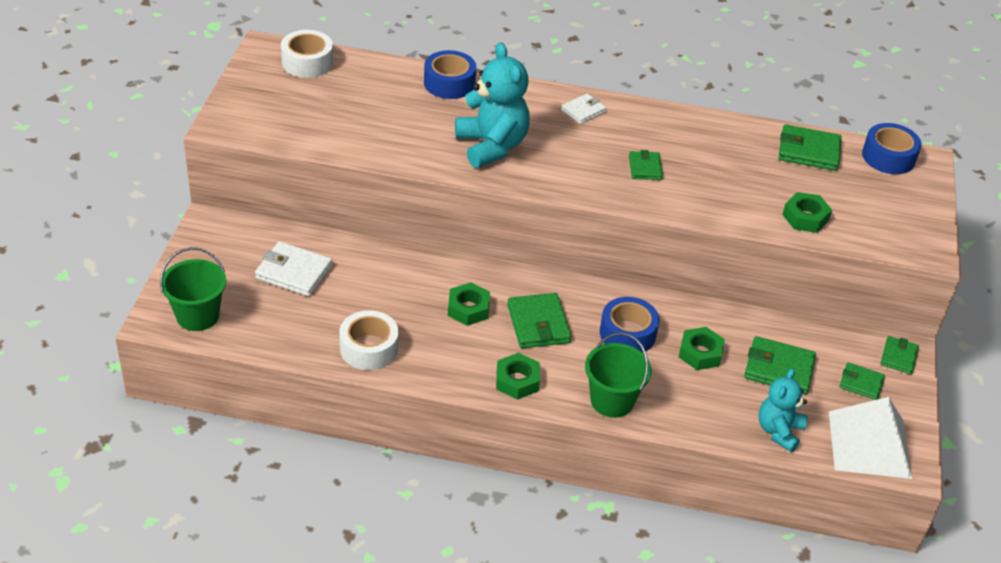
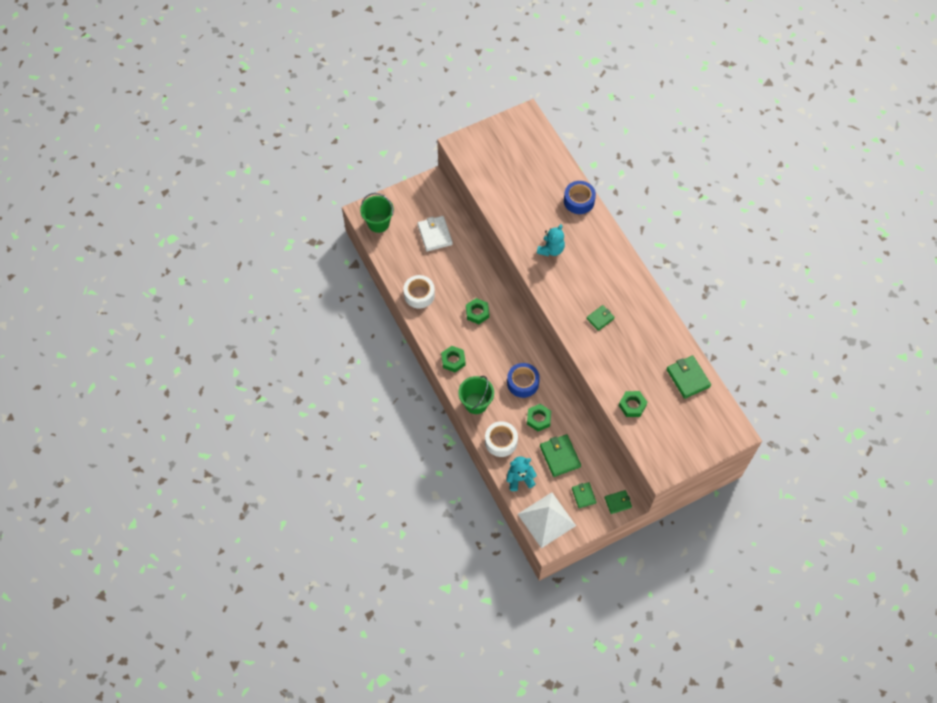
camera: 55 degrees right, 20 degrees up
(307, 62) = (534, 138): white tape -> white tape (501, 441)
(491, 146) = (551, 249): turquoise teddy bear -> turquoise teddy bear, size x0.62
(538, 324) = (494, 345): green wallet -> none
(583, 111) = (616, 266): white wallet -> none
(888, 157) = (721, 415): blue tape -> none

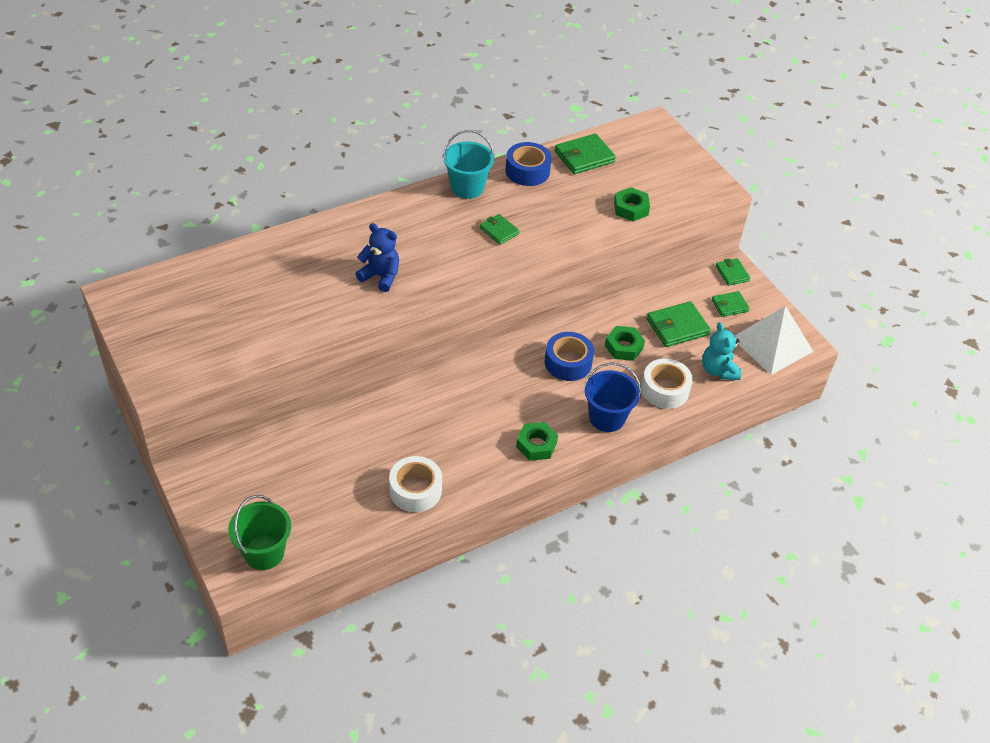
camera: 95 degrees left, 15 degrees down
(435, 235) = (298, 468): white wallet -> none
(476, 403) = (607, 417): green bucket -> blue bucket
(477, 313) = (450, 413): green nut -> none
(551, 249) = (380, 276): turquoise teddy bear -> blue teddy bear
(579, 201) = (294, 242): blue tape -> blue tape (527, 171)
(644, 299) = (467, 187): none -> turquoise bucket

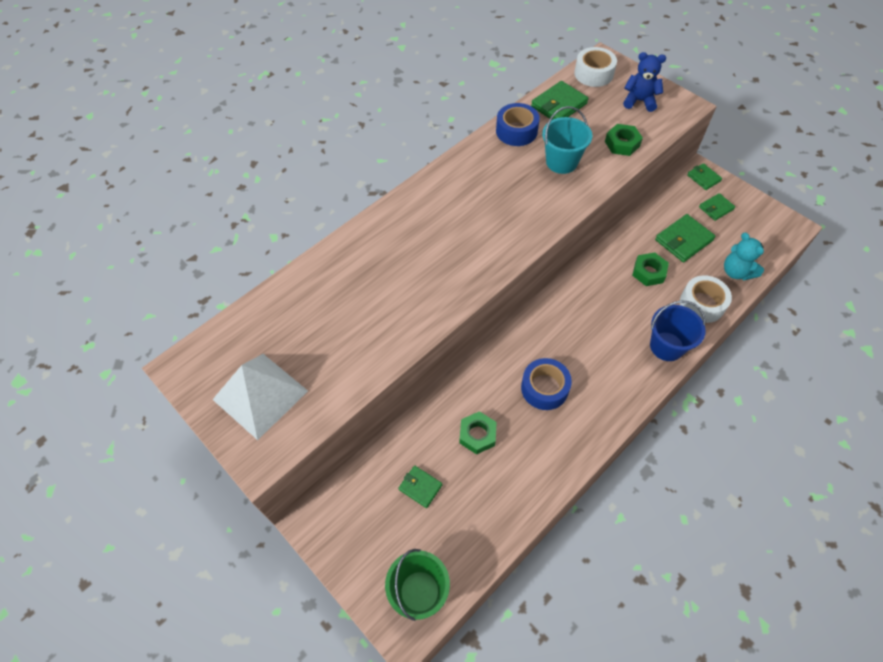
camera: 10 degrees left, 10 degrees up
(380, 276) = (431, 273): blue teddy bear -> blue teddy bear (639, 101)
(415, 490) = (533, 475): white tape -> white tape (593, 74)
(467, 187) = (471, 161): turquoise bucket -> turquoise bucket (561, 162)
(499, 231) = (518, 197): green wallet -> green wallet (420, 487)
(536, 445) = (619, 393): green nut -> green nut (477, 435)
(568, 362) = (609, 301): blue tape -> blue tape (544, 388)
(772, 344) = (767, 235): white pyramid -> white pyramid (260, 395)

